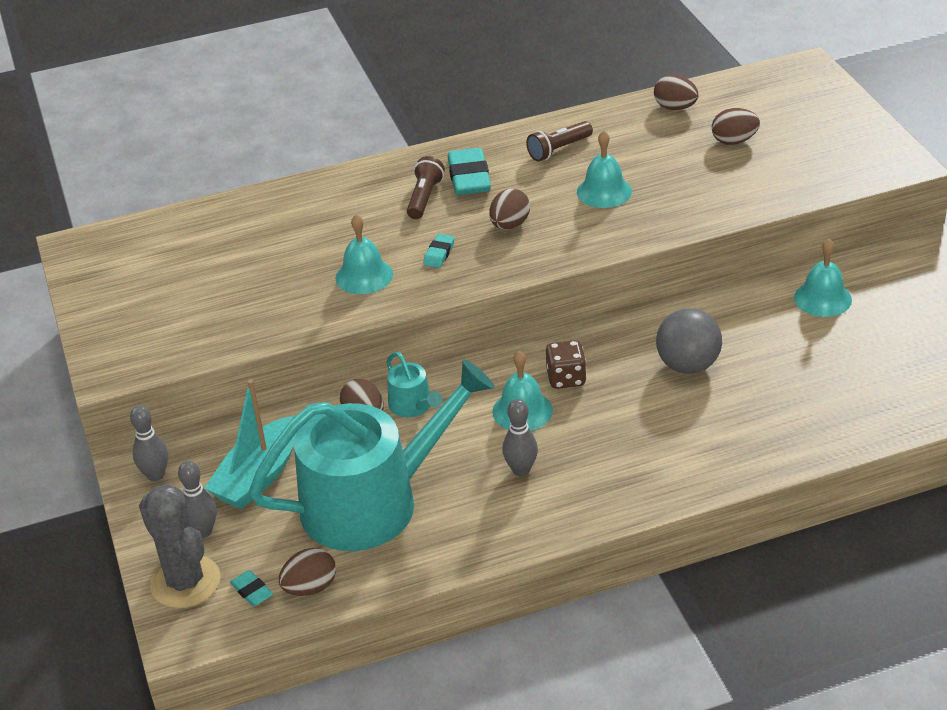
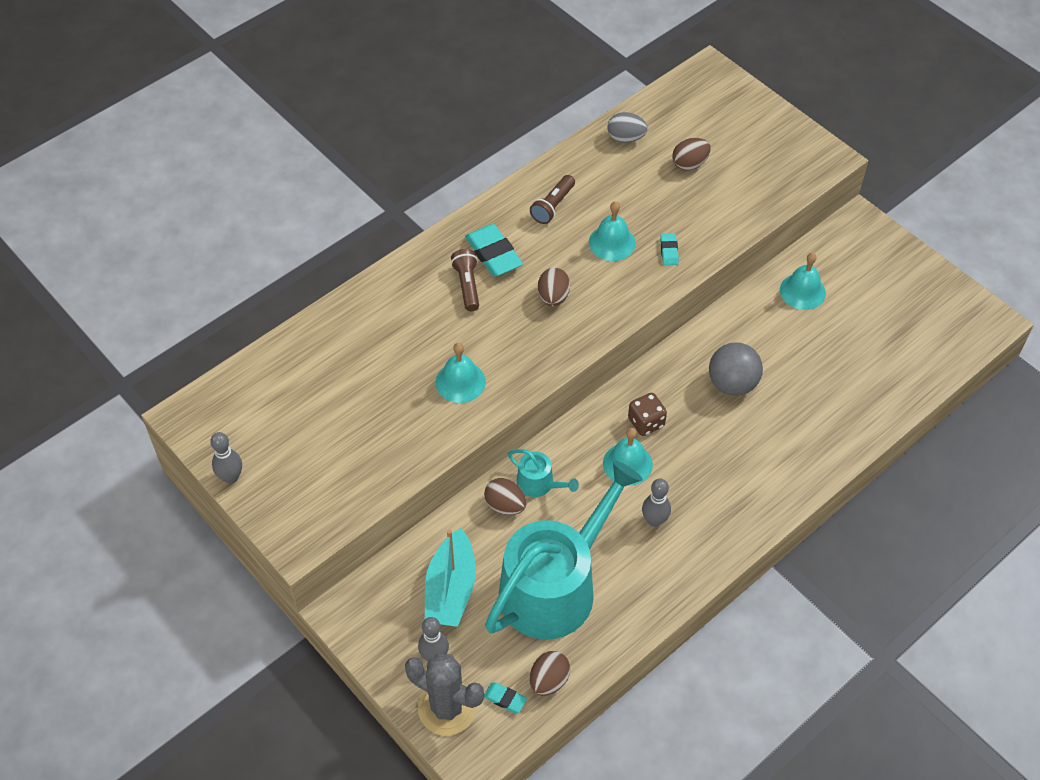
camera: 25 degrees left, 15 degrees up
(155, 475) = (364, 614): grey bowling pin -> grey bowling pin (231, 477)
(439, 254) = (511, 342): turquoise eraser -> turquoise eraser (669, 251)
(675, 107) = (625, 138): brown egg -> grey egg

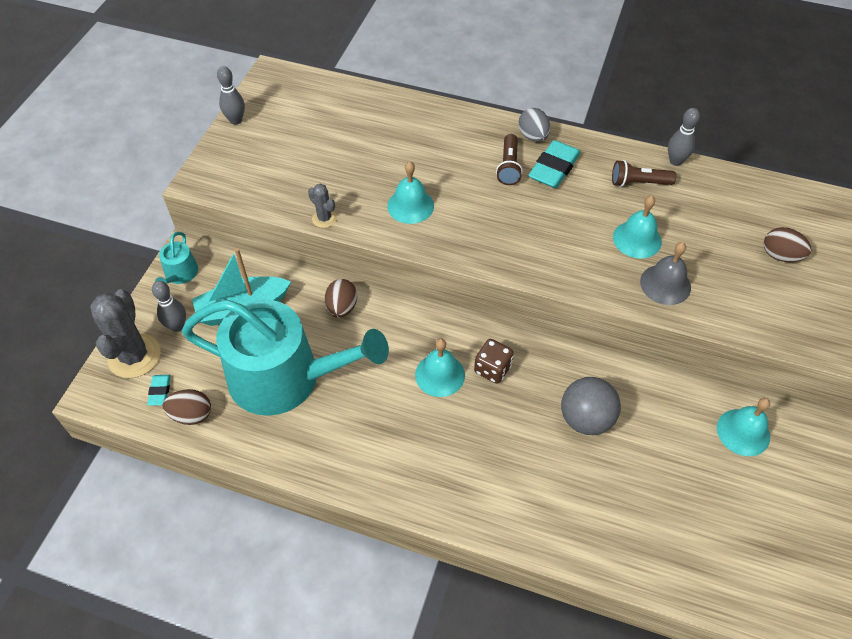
camera: 60 degrees right, 0 degrees up
(427, 457) = (324, 218): none -> grey cactus
(467, 285) = (508, 167): brown flashlight -> brown flashlight turned 135 degrees clockwise
(539, 484) = (377, 320): turquoise watering can -> turquoise watering can (180, 274)
(553, 297) = (543, 226): brown egg -> none
(625, 138) = (762, 197): grey egg -> grey egg (533, 136)
(654, 520) = (394, 422): grey bowling pin -> grey bowling pin (675, 161)
(669, 251) = (665, 284): turquoise eraser -> grey bell

